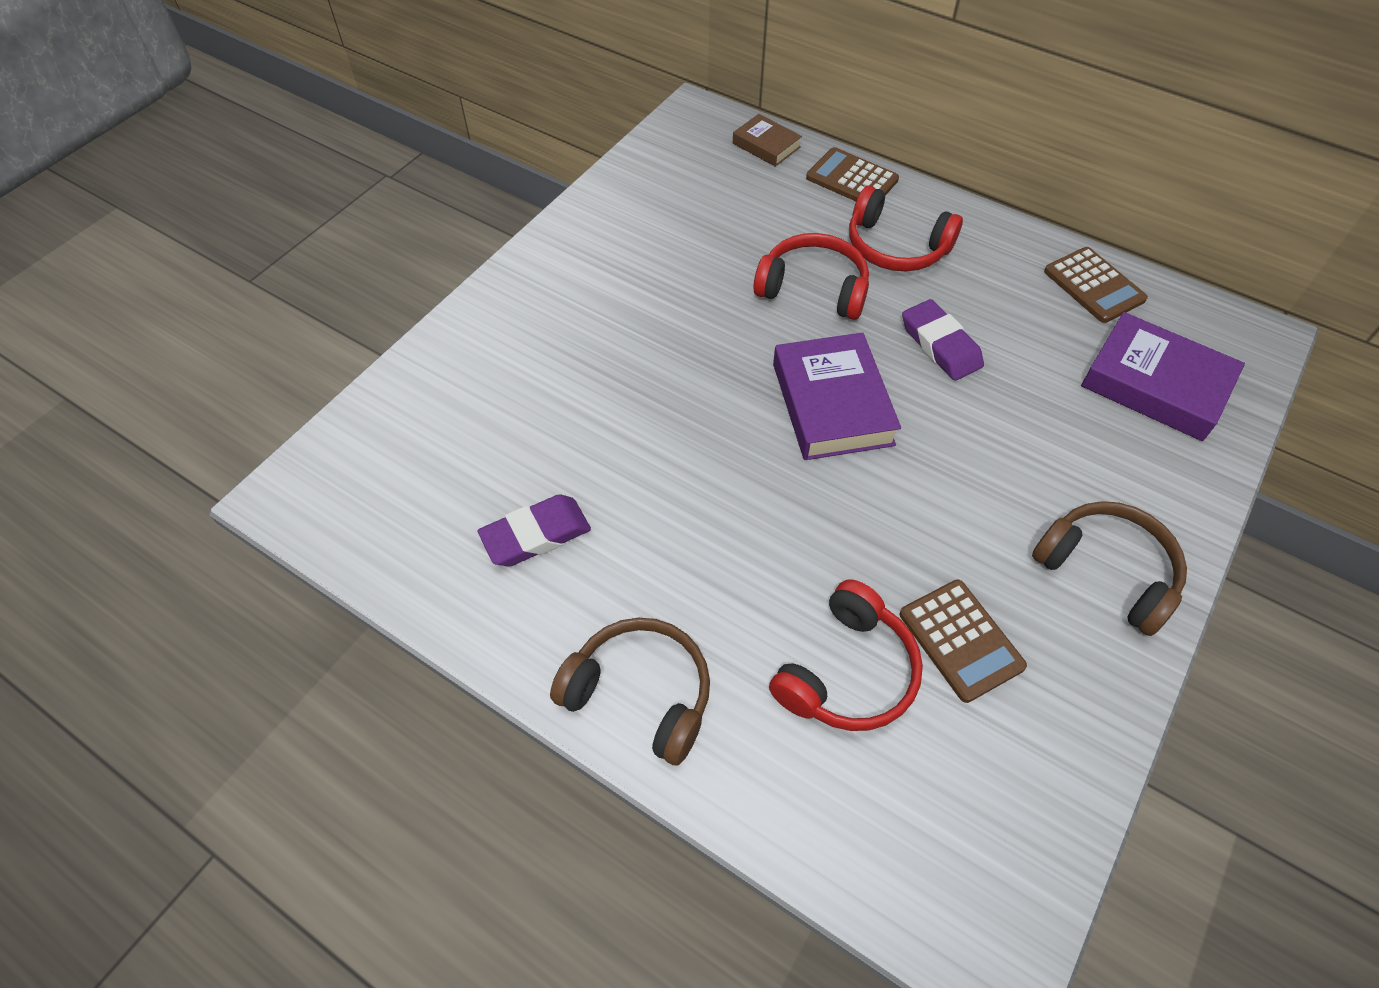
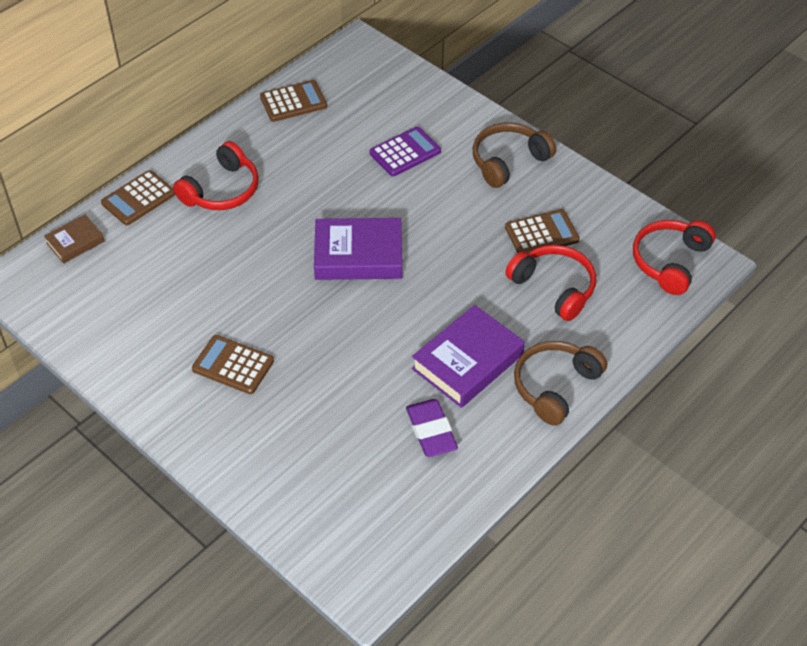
camera: 80 degrees left, 5 degrees down
(614, 310) = (233, 365): none -> brown calculator
(813, 288) = (248, 244): red headphones -> red headphones (670, 262)
(940, 345) = (322, 189): purple eraser -> none
(1058, 427) = (405, 152): none -> purple calculator
(1155, 384) = (383, 100): purple book -> purple book (467, 361)

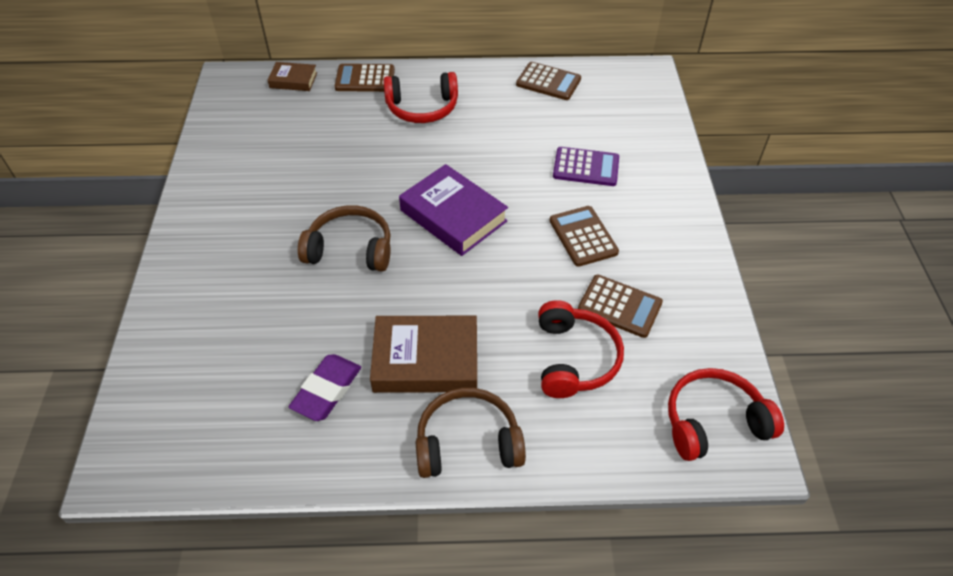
camera: 45 degrees right, 0 degrees up
(233, 365) = (270, 226): brown calculator -> brown calculator (583, 236)
(467, 361) = (426, 360): purple book -> brown book
(508, 161) = (664, 229): brown headphones -> brown headphones (350, 249)

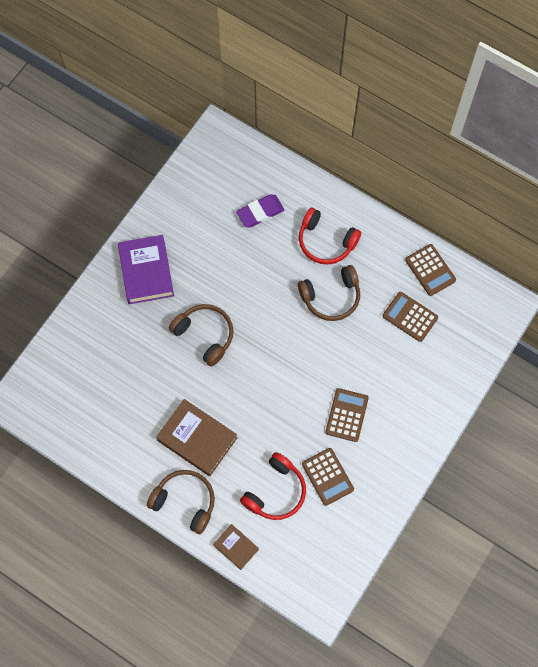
camera: 35 degrees right, 20 degrees up
(293, 80) = (258, 160): brown book -> brown book (236, 547)
(327, 390) = (135, 423): purple eraser -> purple eraser (260, 212)
(365, 79) = (306, 189): brown calculator -> brown calculator (410, 317)
(453, 215) = (281, 348): purple book -> purple book (146, 272)
(468, 147) = (331, 297): none -> brown headphones
(586, 167) = (393, 363): purple calculator -> none
(713, 422) = (317, 577): red headphones -> none

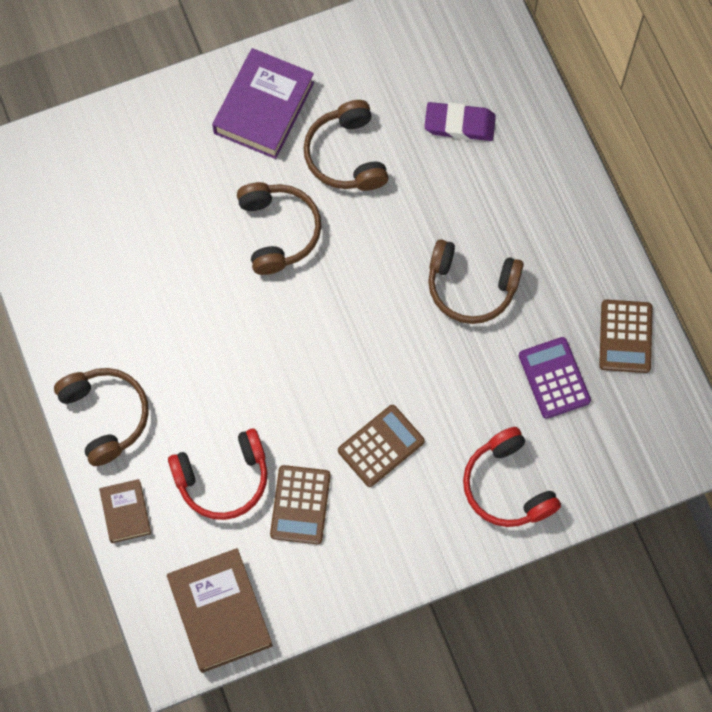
camera: 35 degrees right, 0 degrees up
(197, 439) = (175, 351): brown book -> brown book (220, 612)
(211, 269) = (346, 155): none -> brown headphones
(326, 241) = (516, 214): red headphones -> red headphones (507, 486)
(410, 317) = (554, 378): brown calculator -> purple calculator

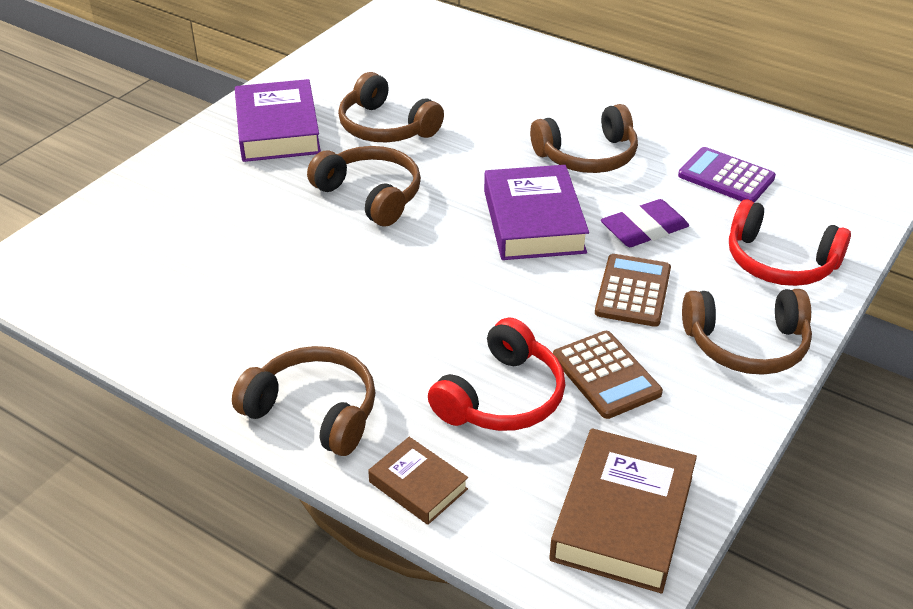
camera: 35 degrees left, 30 degrees down
(220, 612) = (623, 518): brown book -> brown book turned 75 degrees clockwise
(371, 334) = (534, 221): none -> purple book
(412, 540) = (746, 344): none -> brown headphones
(459, 124) = (466, 75): purple eraser -> purple eraser (644, 229)
(625, 336) = (748, 129): brown calculator -> none

